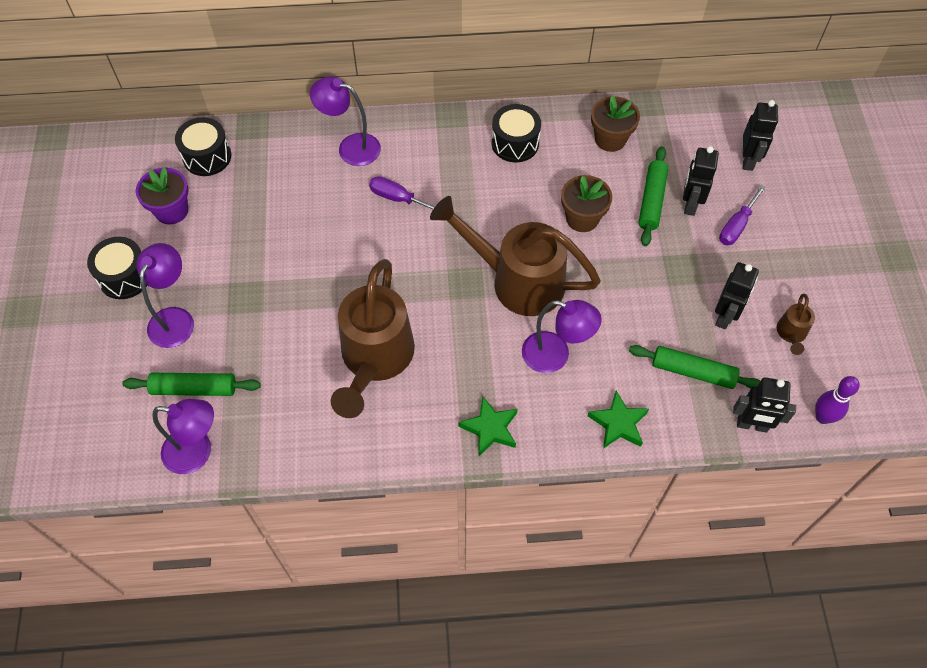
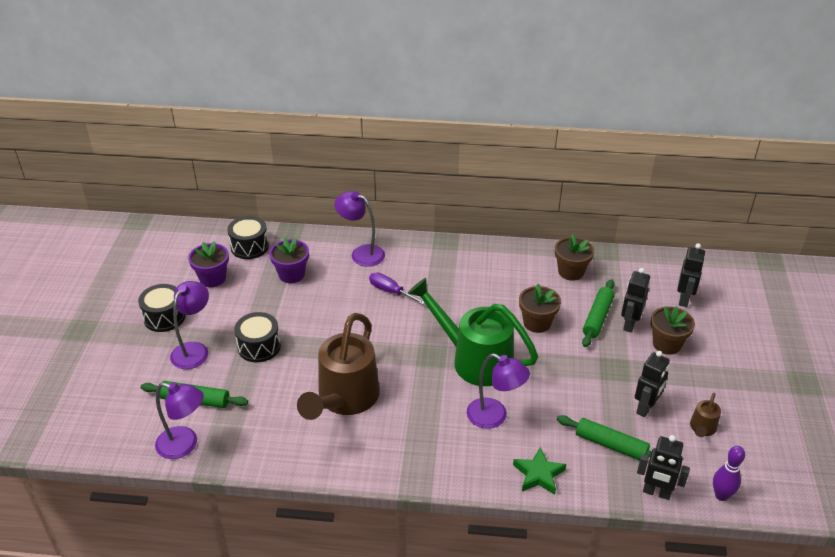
camera: 10 degrees right, 20 degrees down
(270, 191) = (291, 274): none -> purple flower pot
(490, 428) = (428, 462): green star -> none
(515, 143) = (492, 265): black drum -> black drum (259, 346)
(518, 281) = (474, 360): brown watering can -> green watering can
(736, 226) = (666, 344): purple screwdriver -> brown flower pot

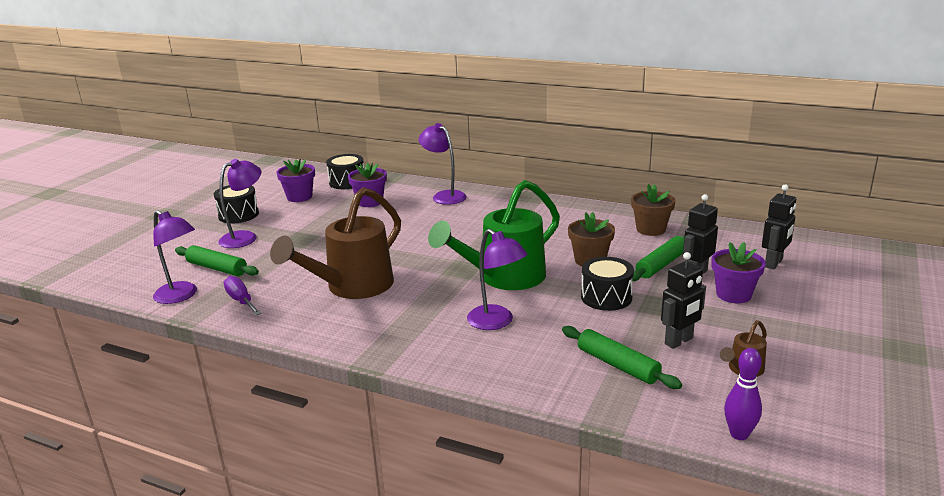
camera: 20 degrees right, 15 degrees down
(259, 346) = (303, 242): black drum -> black drum (606, 297)
(390, 291) = (453, 222): purple screwdriver -> purple screwdriver (241, 300)
(474, 360) = (504, 277): green watering can -> green watering can turned 90 degrees counterclockwise
(538, 474) = (515, 375): green star -> none
(656, 492) = (652, 416): black robot -> none
(666, 344) = (733, 294): brown flower pot -> purple flower pot

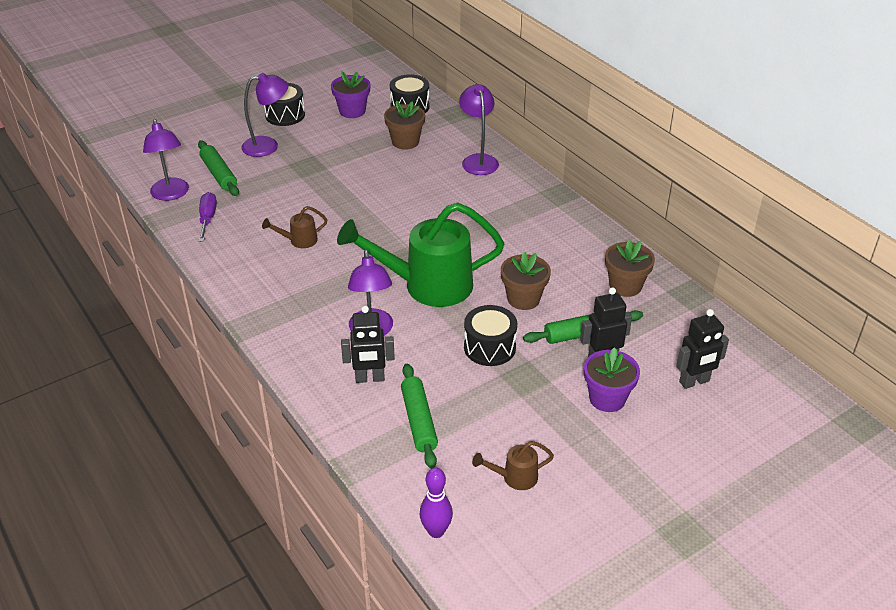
camera: 30 degrees right, 15 degrees up
(352, 287) = (299, 241): brown watering can -> brown watering can, size x0.42
(370, 202) = (405, 142): purple flower pot -> brown flower pot
(679, 341) = (496, 423): black robot -> black robot (370, 378)

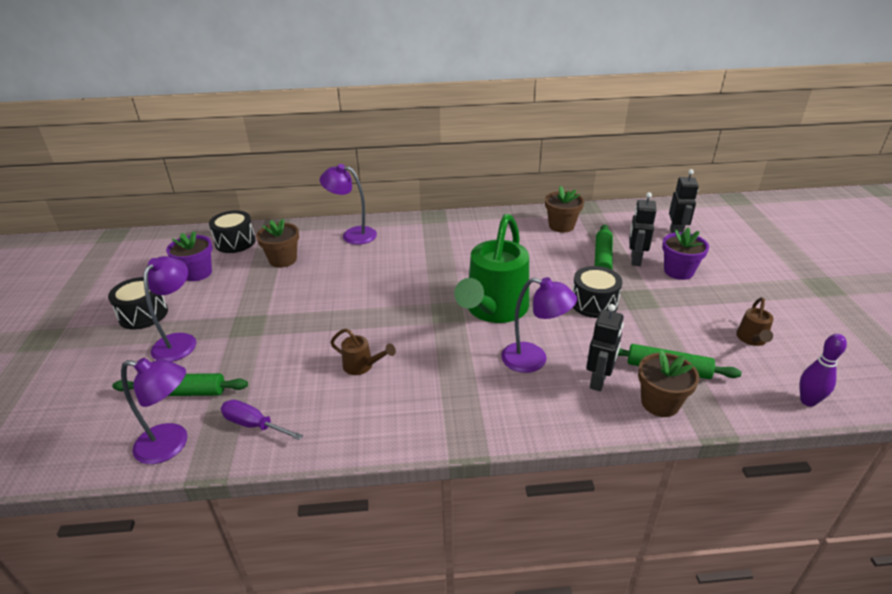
camera: 60 degrees left, 5 degrees down
(299, 241) = (362, 366): brown watering can -> brown watering can turned 75 degrees counterclockwise
(523, 299) = (545, 270): brown flower pot -> brown flower pot (660, 403)

